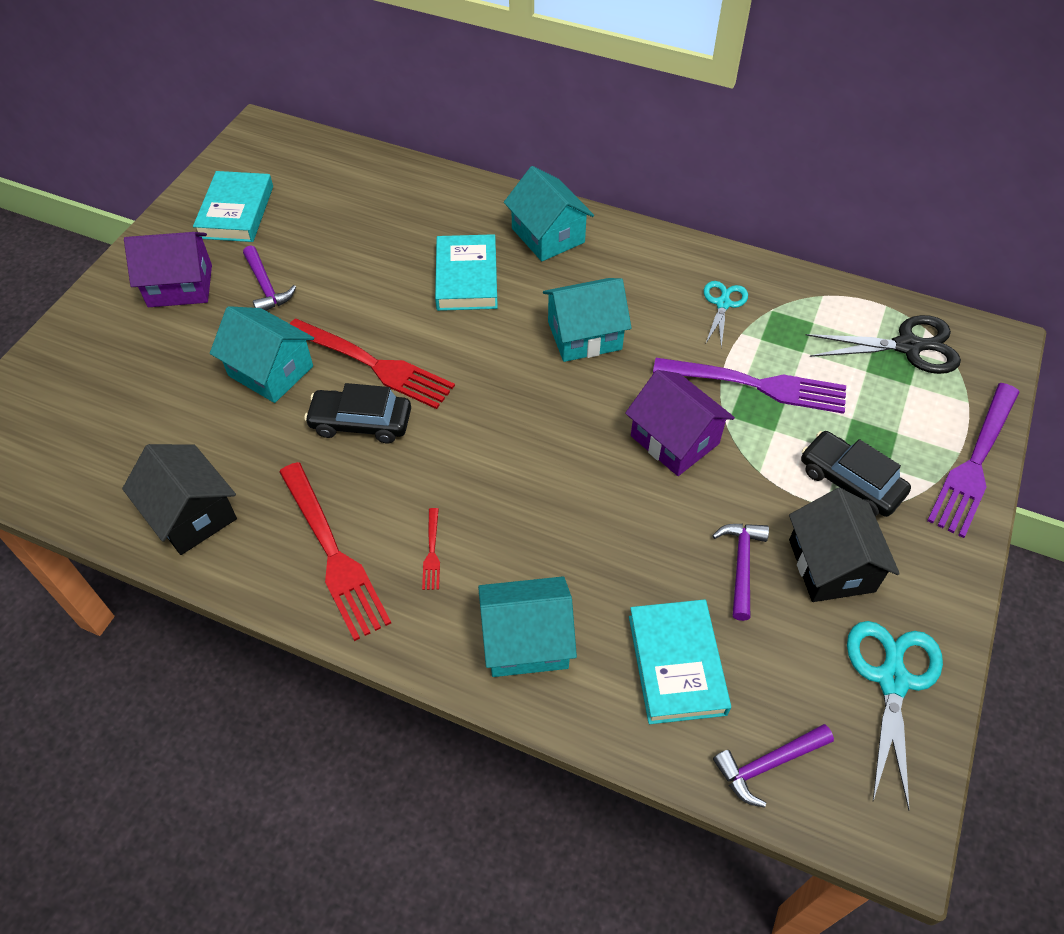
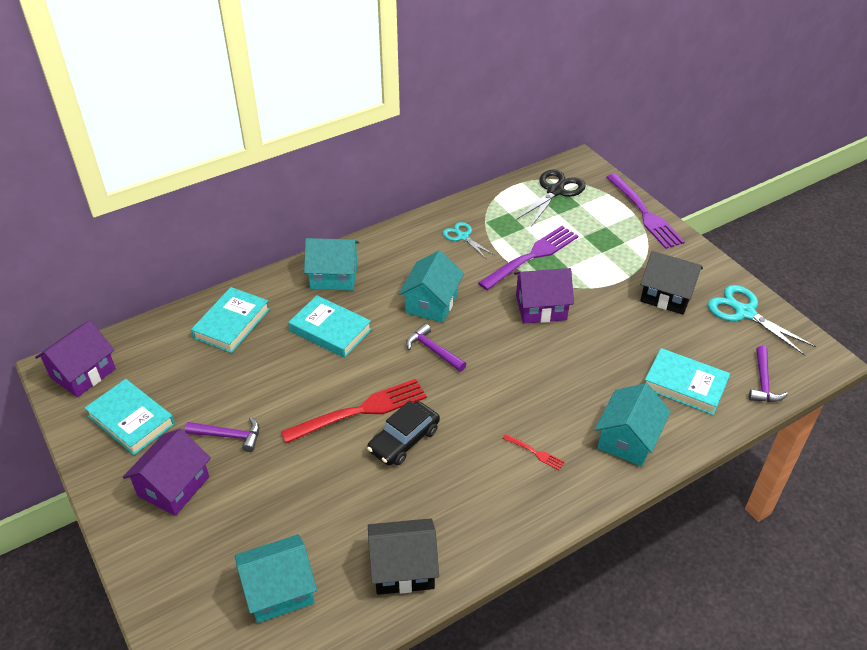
camera: 55 degrees left, 10 degrees down
(267, 148) = (83, 373): none -> purple house
(271, 371) = (313, 468): turquoise house -> turquoise house (279, 590)
(333, 554) = (498, 502): red fork -> none
(411, 202) = (232, 323): none -> turquoise book
(741, 565) = (642, 327): purple hammer -> purple hammer (433, 350)
(850, 482) = (622, 260): black car -> none

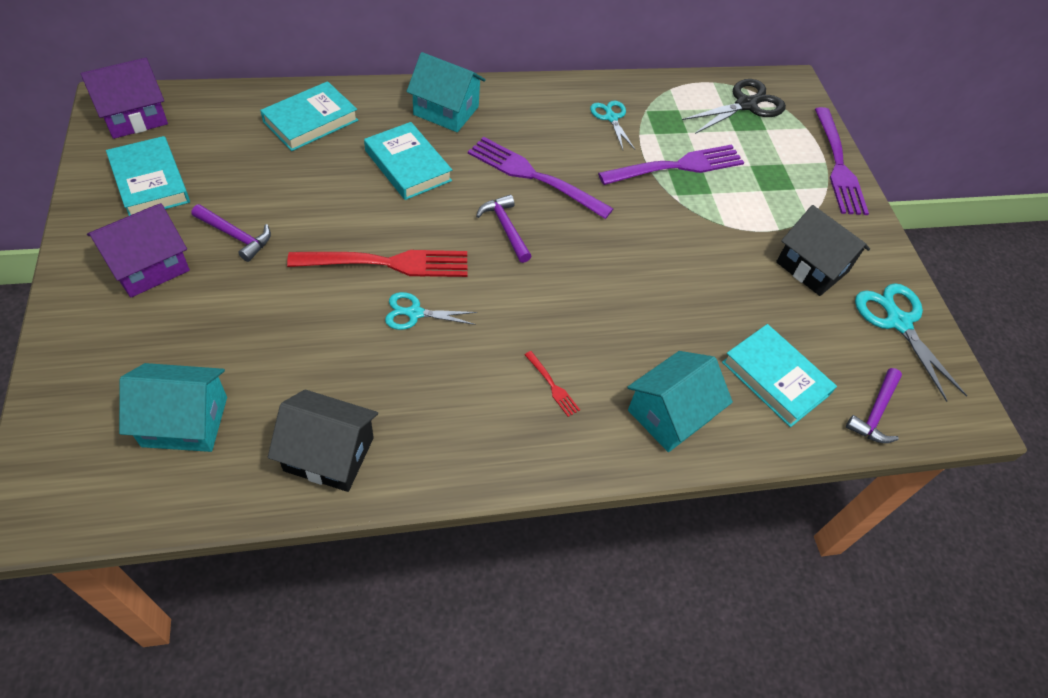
camera: 15 degrees right, 10 degrees up
(404, 440) = (415, 313): black car -> turquoise scissors
(431, 303) = (534, 176): turquoise house -> purple fork
(541, 307) = (654, 226): purple house -> none

